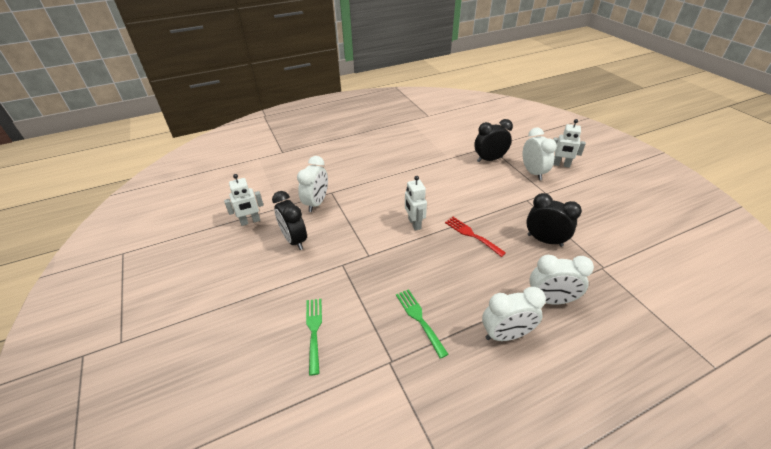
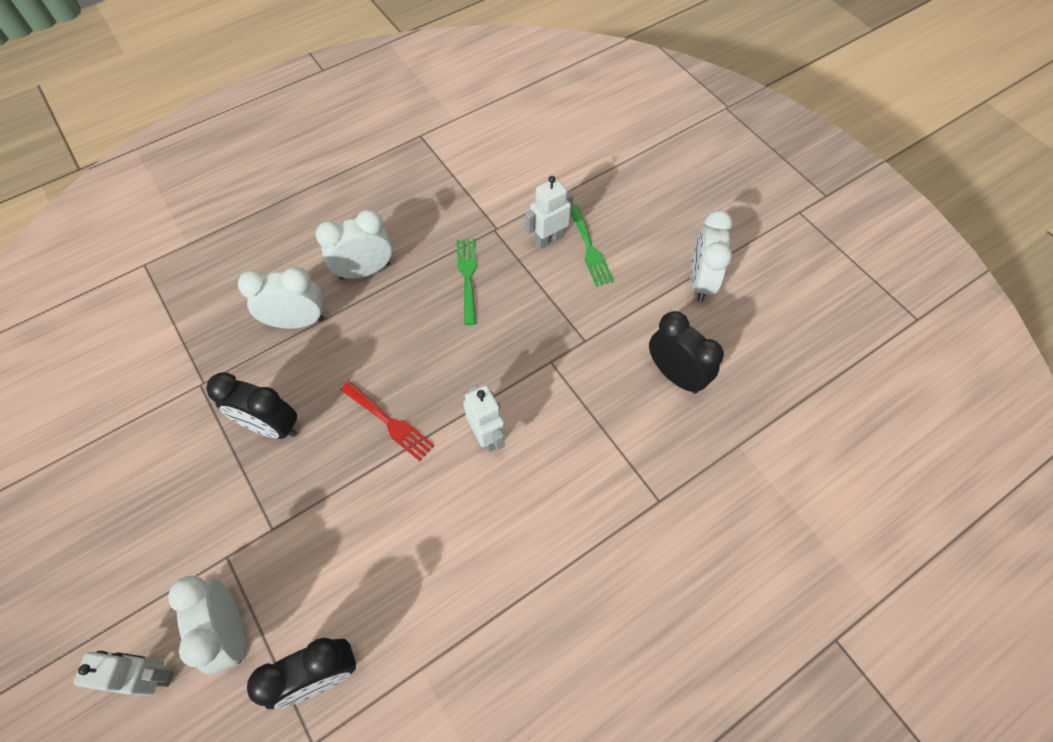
camera: 170 degrees right, 20 degrees up
(250, 221) = (769, 404): white robot -> white robot (548, 239)
(316, 203) = (675, 465): white clock -> white clock (700, 281)
(419, 319) = (467, 276): green fork -> green fork turned 150 degrees counterclockwise

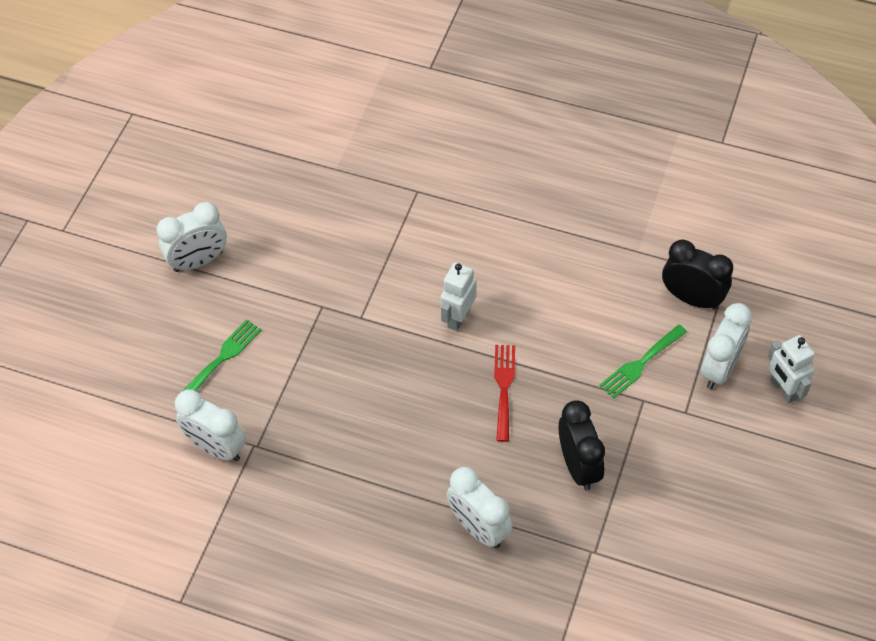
camera: 125 degrees left, 5 degrees down
(365, 271) = (385, 517): white clock -> white clock (216, 447)
(467, 276) = (326, 430): green fork -> green fork (640, 363)
(548, 239) = (235, 395): white robot -> none
(675, 375) = (306, 232): black clock -> none

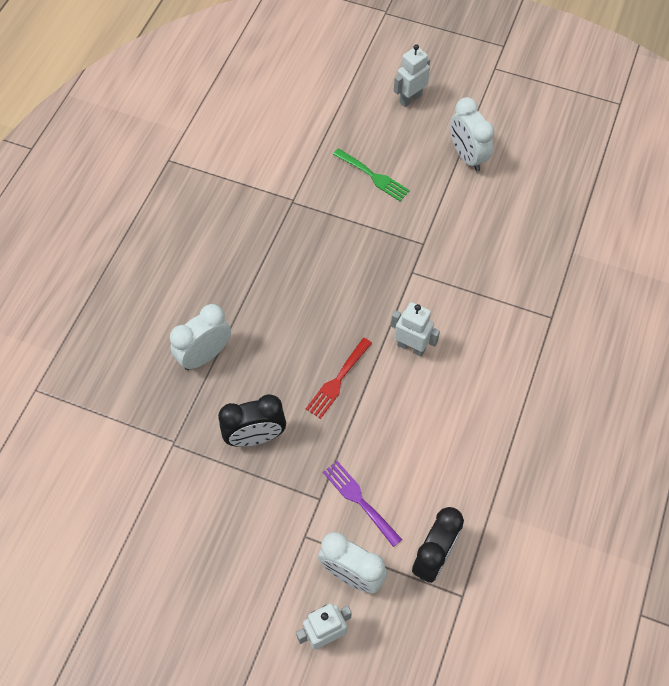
camera: 90 degrees right, 5 degrees up
(102, 319) = (410, 98): none -> white robot
(216, 447) = (292, 176): white clock -> none
(504, 387) = (337, 381): red fork -> red fork turned 120 degrees clockwise
(640, 363) = (359, 500): green fork -> purple fork

